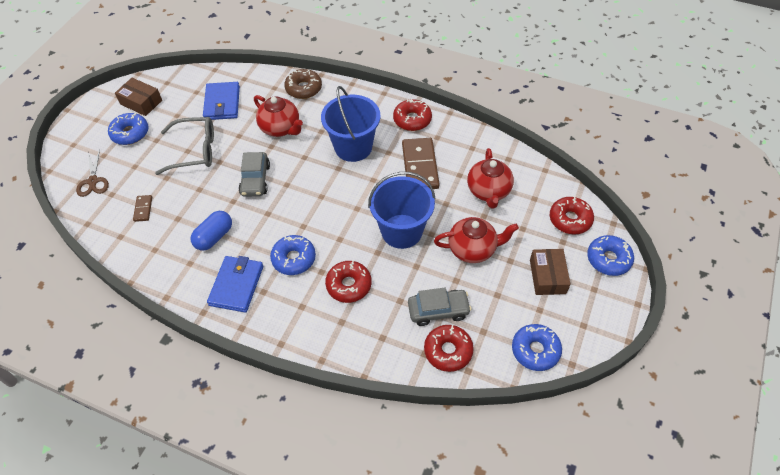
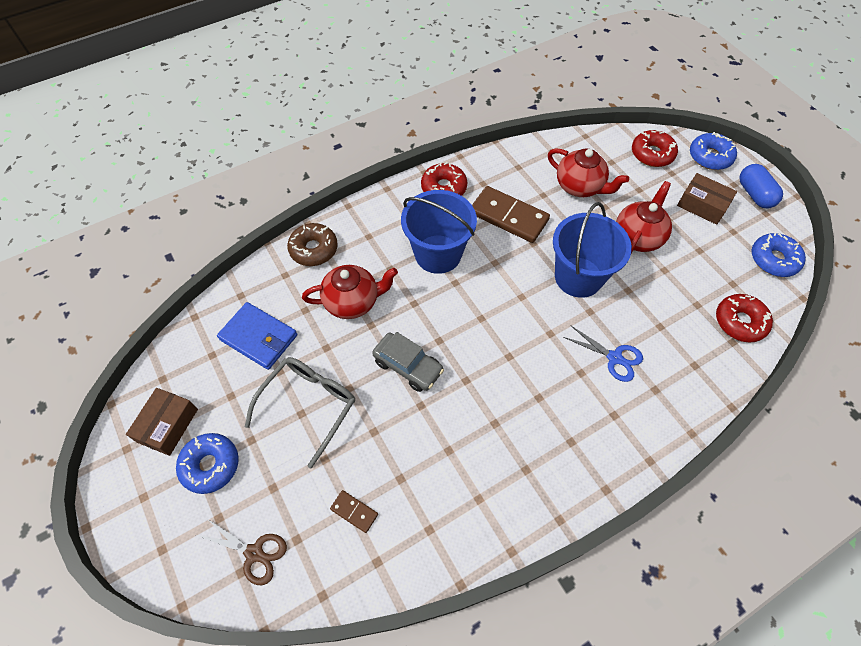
camera: 55 degrees left, 5 degrees up
(141, 102) = (167, 425): brown box -> brown box turned 45 degrees counterclockwise
(214, 237) = (459, 452): blue capsule -> blue capsule (754, 194)
(236, 285) = (545, 464): blue wallet -> none
(294, 259) = (547, 389): blue donut -> none
(349, 285) = (614, 358): red donut -> blue scissors
(438, 310) = (691, 303): grey car -> none

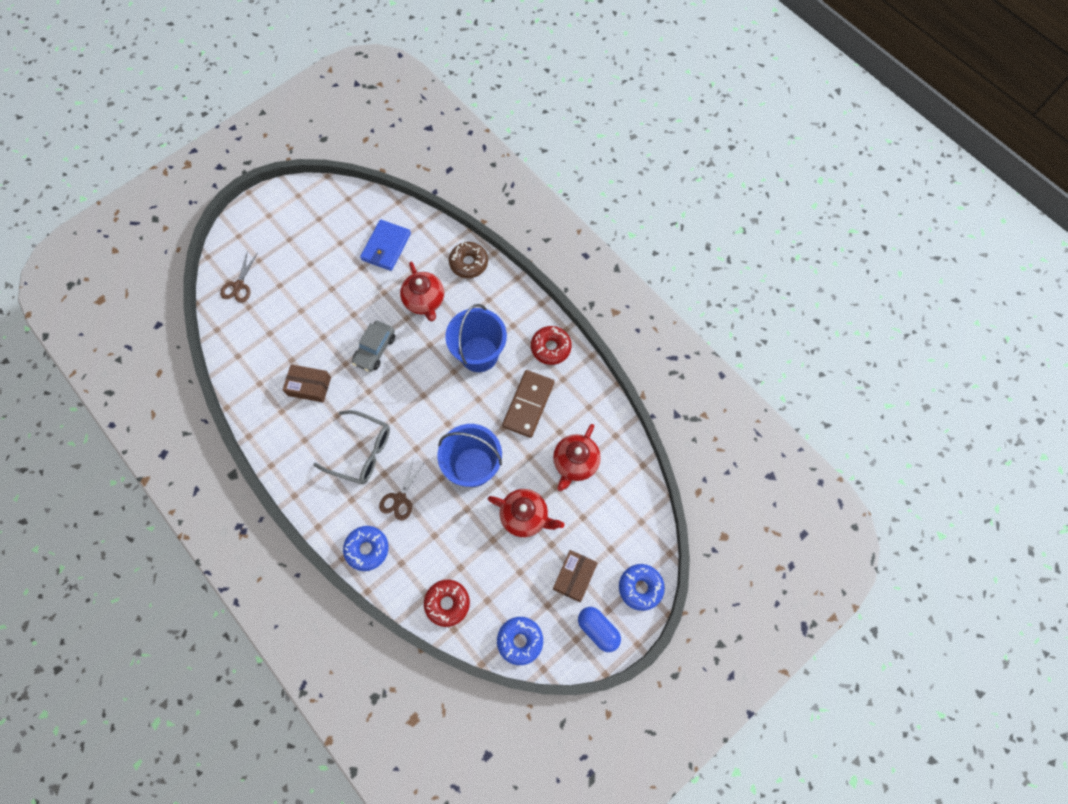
camera: 80 degrees right, 10 degrees up
(167, 425) = (315, 212): brown box -> brown box (309, 386)
(210, 465) = (291, 245): blue donut -> blue donut (367, 549)
(309, 405) = (338, 292): grey glasses -> grey glasses (361, 451)
(354, 511) = (267, 336): brown domino -> none
(614, 358) = (399, 499): blue scissors -> brown scissors
(652, 154) = (632, 529): red donut -> none
(754, 194) = (598, 629): blue capsule -> blue capsule turned 75 degrees clockwise

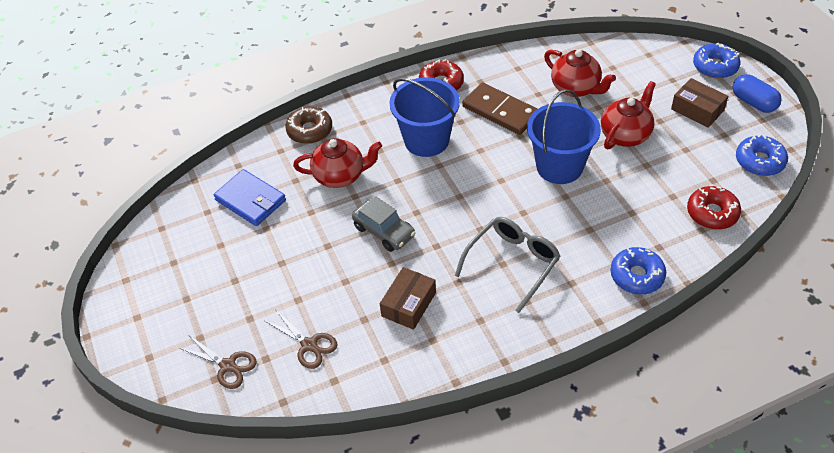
camera: 70 degrees left, 20 degrees down
(399, 499) = (581, 236): brown scissors -> brown scissors (309, 345)
(598, 629) = (753, 102): blue capsule -> blue capsule turned 75 degrees clockwise

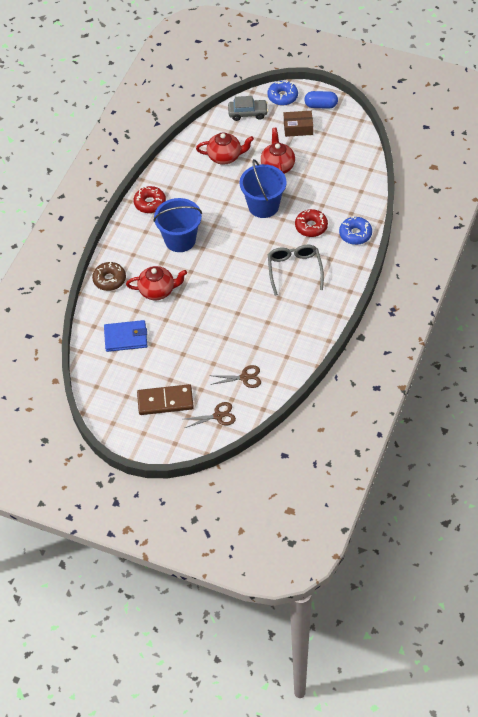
camera: 45 degrees left, 5 degrees up
(340, 176) = (158, 291): red teapot -> red teapot turned 45 degrees clockwise
(384, 231) = (215, 301): grey car -> grey car (248, 113)
(408, 304) = (268, 324): brown box -> none
(500, 111) = (200, 197): brown domino -> brown domino (165, 401)
(712, 213) = (358, 179): red donut -> red donut (311, 226)
(759, 161) = (353, 137): blue donut -> none

